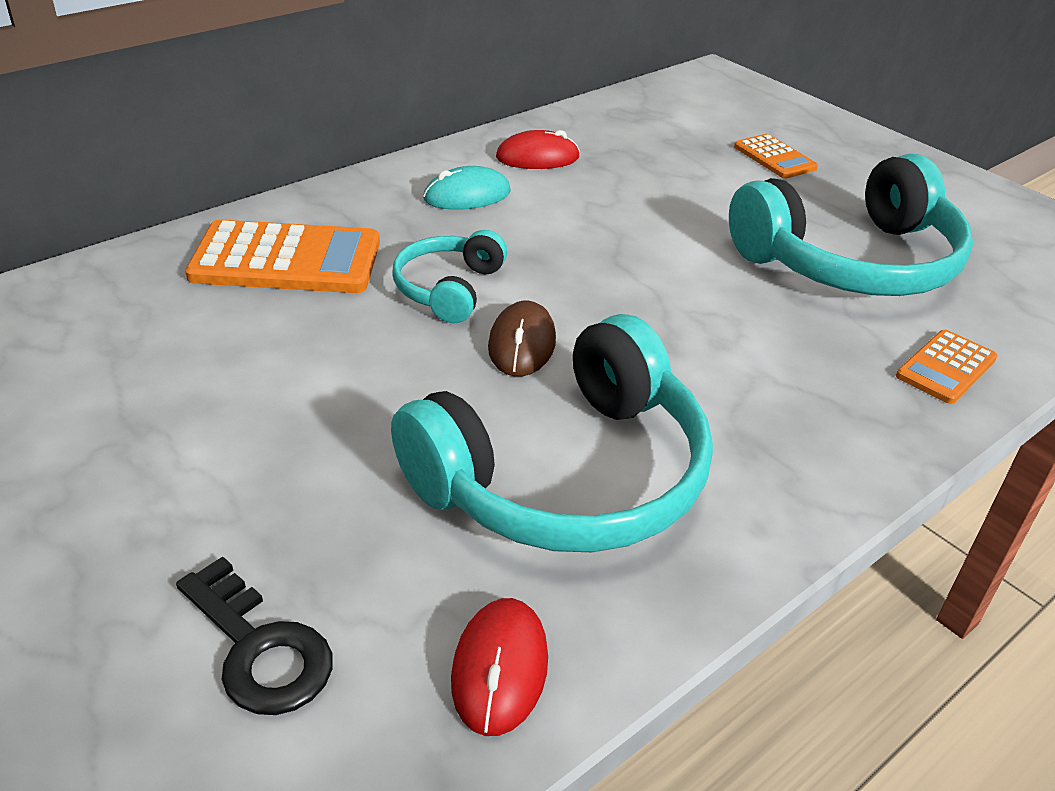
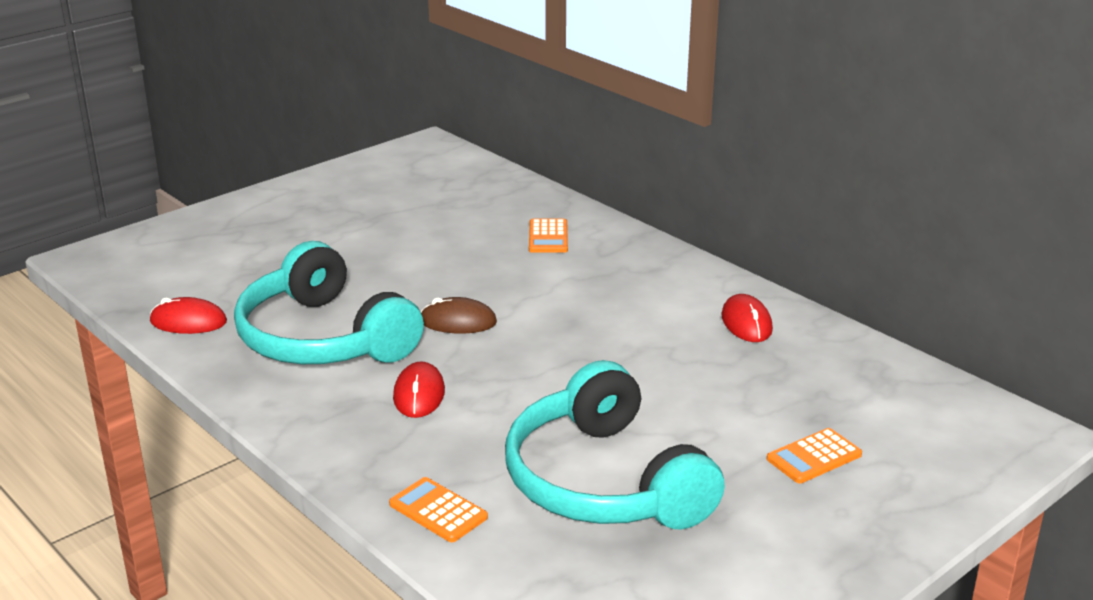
camera: 90 degrees right, 10 degrees down
(259, 648) = (218, 265): black key -> none
(286, 260) = (548, 237): orange calculator -> orange calculator, size x0.55
(448, 289) = (522, 293): turquoise headphones -> none
(467, 195) = (662, 294): turquoise mouse -> none
(711, 379) = (419, 394): none -> red mouse

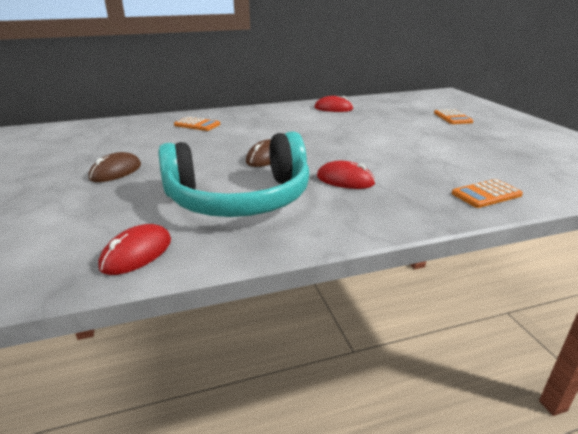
camera: 65 degrees left, 0 degrees up
(350, 246) = (116, 171): none -> brown mouse
(604, 482) = (463, 152): turquoise headphones -> none

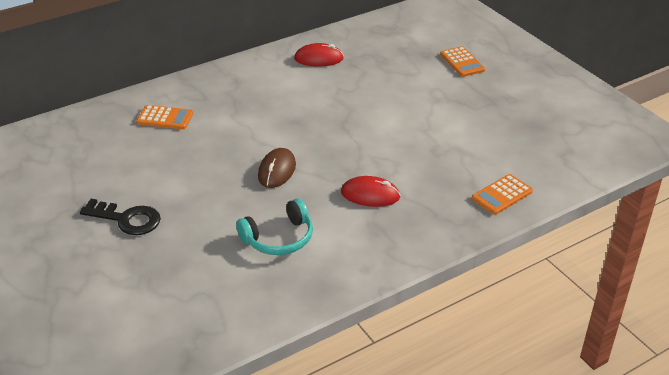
camera: 15 degrees left, 10 degrees up
(116, 171) = (127, 219): brown mouse -> black key
(137, 253) = (223, 319): red mouse -> none
(239, 198) = (279, 238): turquoise headphones -> turquoise headphones, size x0.50

